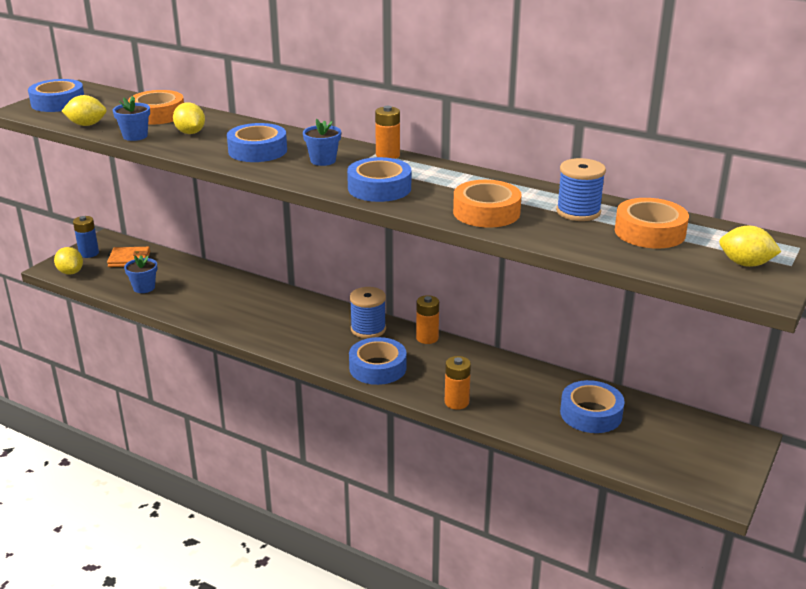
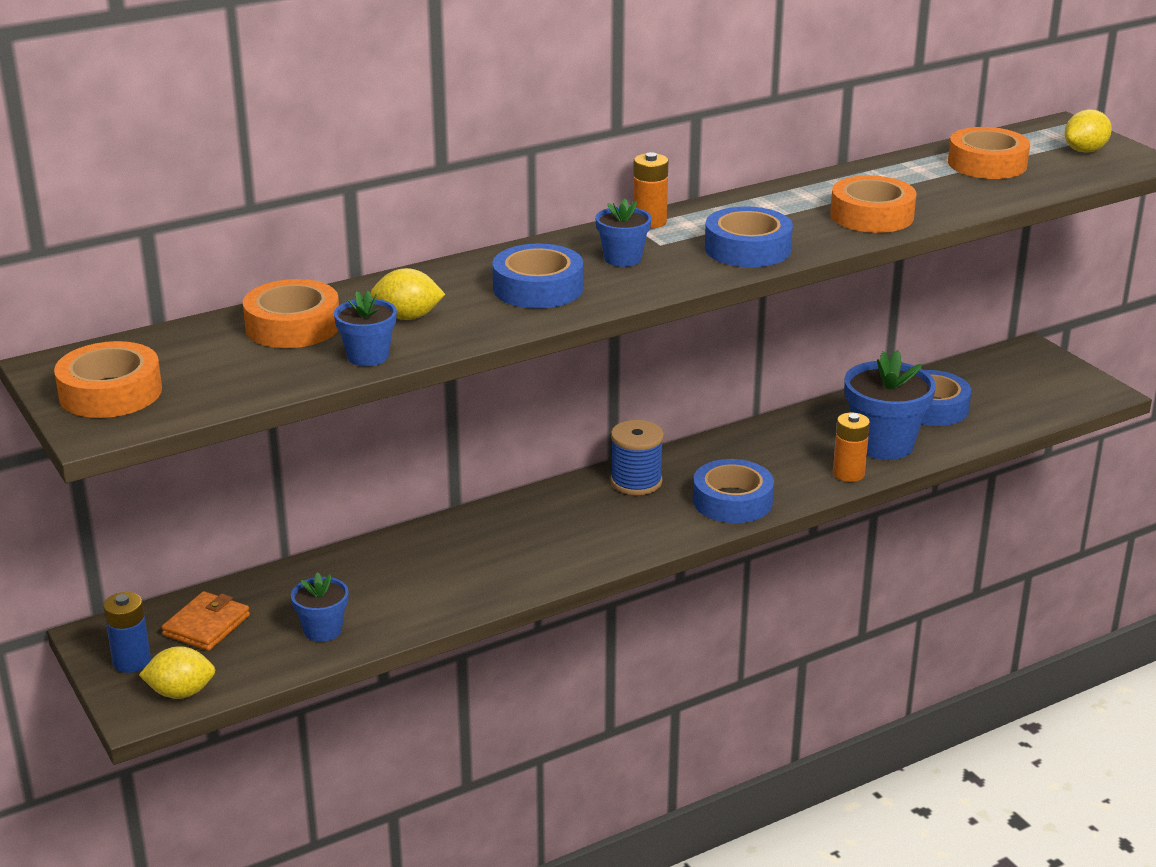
camera: 60 degrees left, 0 degrees up
(58, 103) = (110, 392): blue tape -> orange tape
(87, 125) = (262, 384): yellow lemon -> none
(427, 338) = (696, 450): orange battery -> none
(512, 406) = (883, 444): none -> blue flower pot
(578, 212) = (911, 177): blue spool -> none

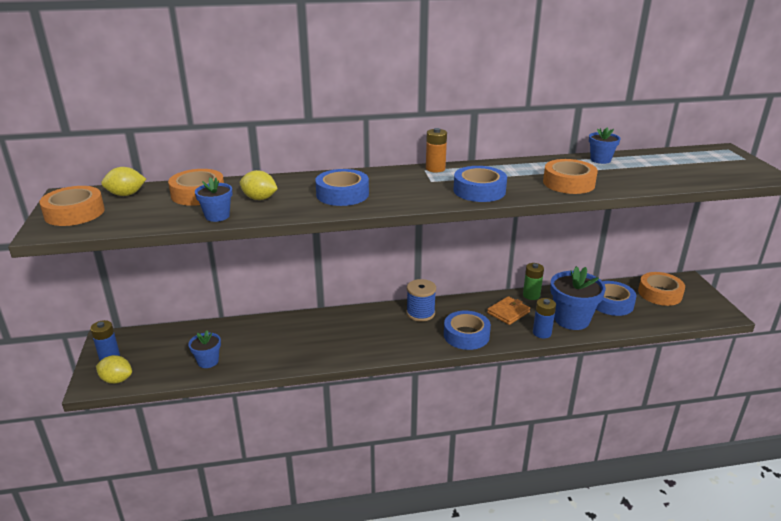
camera: 20 degrees right, 0 degrees up
(206, 625) = (157, 345): orange wallet -> orange wallet (508, 312)
(622, 259) = (403, 186): blue flower pot -> blue flower pot (600, 160)
(800, 418) = (531, 295): none -> green battery
(848, 474) = (542, 333): orange battery -> blue battery
(987, 164) = (661, 164): orange tape -> orange tape (660, 293)
(1085, 151) = (731, 165): yellow lemon -> yellow lemon (126, 194)

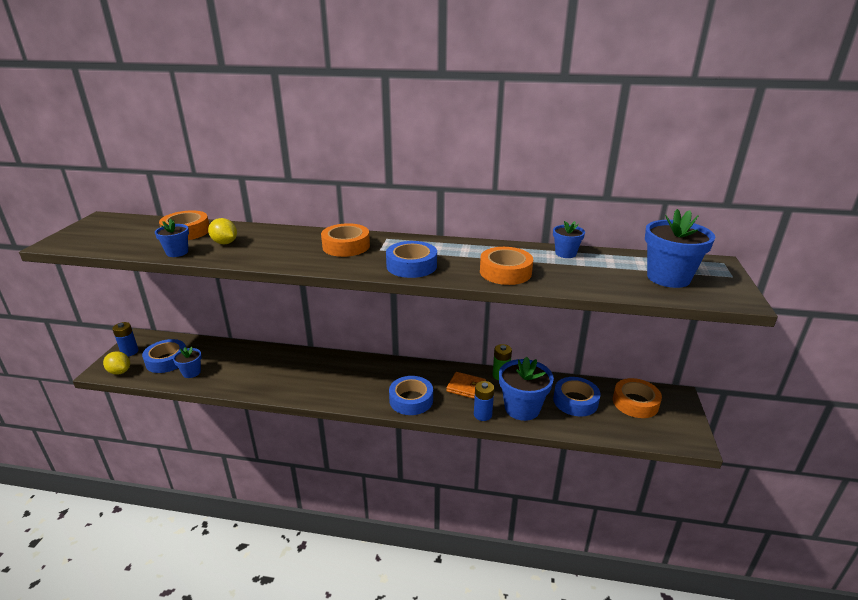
camera: 20 degrees right, 0 degrees up
(74, 213) = (88, 233): orange tape -> orange tape (346, 246)
(126, 194) = (138, 224): yellow lemon -> none
(342, 194) = (292, 250): blue tape -> blue tape (167, 360)
(420, 313) = (387, 370): blue spool -> none
(435, 169) = (397, 239): orange battery -> none
(508, 312) = (466, 387): orange wallet -> orange wallet turned 45 degrees clockwise
(701, 167) = (668, 277): none -> blue flower pot

